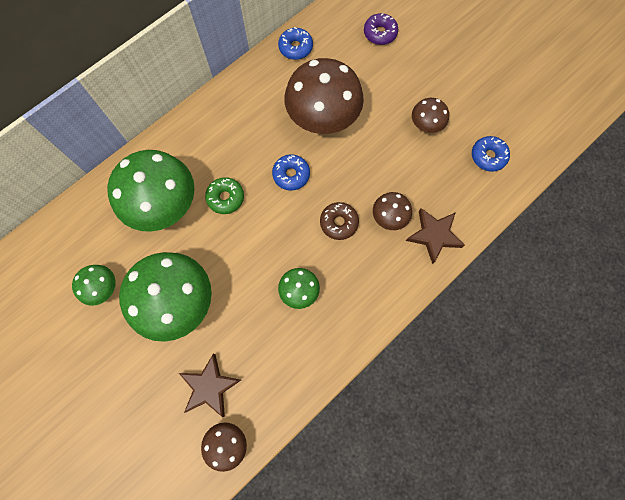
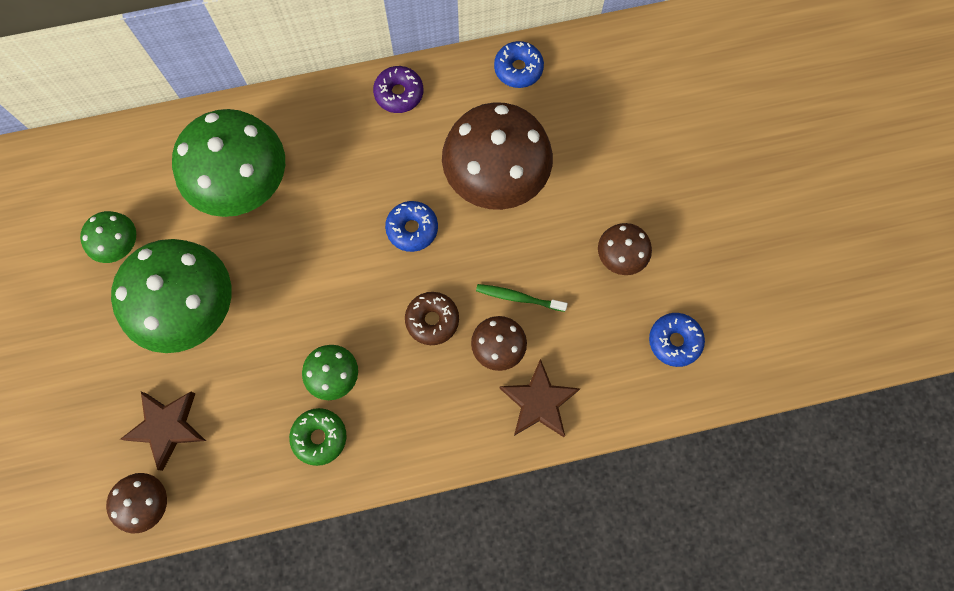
camera: 30 degrees right, 0 degrees up
(225, 198) = (318, 215): green donut -> green donut (319, 437)
(380, 33) = (638, 105): purple donut -> purple donut (399, 93)
(382, 181) = (518, 298): none -> green toothbrush

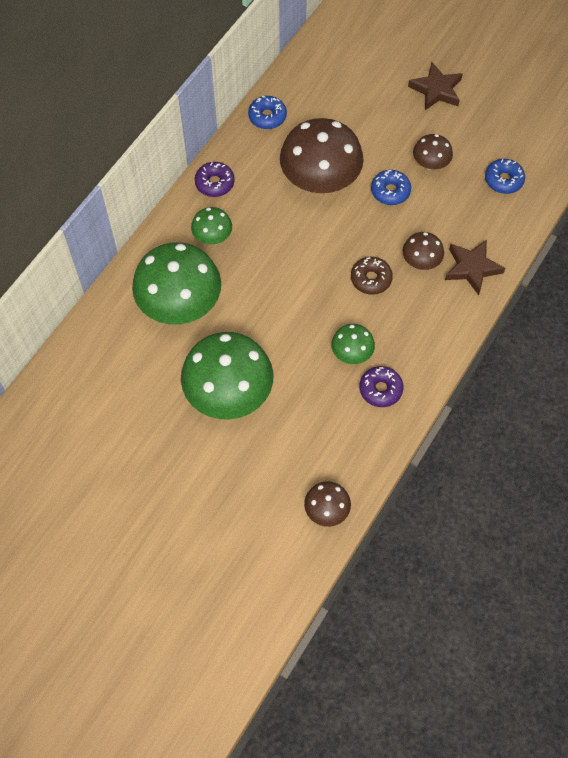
camera: 45 degrees left, 10 degrees down
(119, 245) = (144, 400): green mushroom -> green mushroom (212, 236)
(167, 427) = (290, 464): brown star -> brown star (436, 90)
(319, 437) = (380, 389): green donut -> purple donut
(412, 229) = (305, 244): blue donut -> blue donut (390, 191)
(518, 298) = (402, 228): green toothbrush -> none

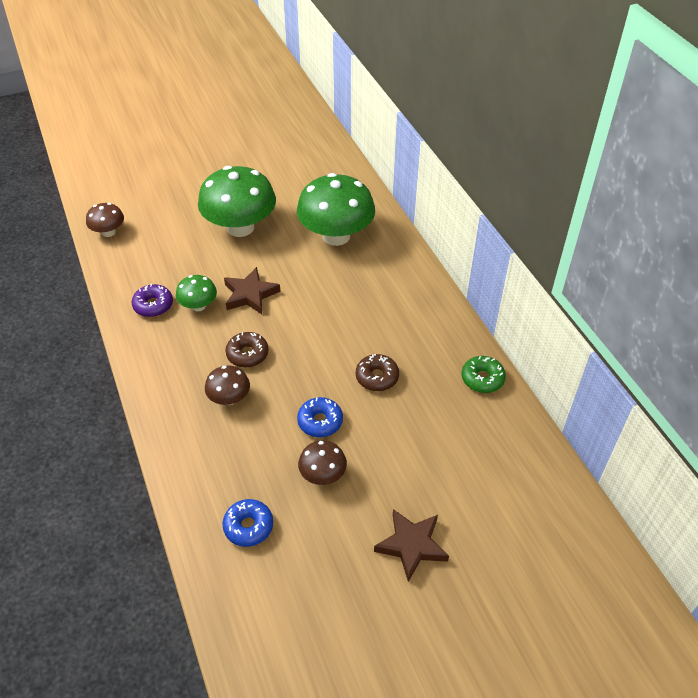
camera: 125 degrees right, 15 degrees down
(212, 236) = (380, 280): green mushroom -> none
(215, 183) = (433, 306): purple donut -> none
(267, 116) = (482, 379): blue donut -> green donut
(320, 180) = (377, 377): brown mushroom -> brown donut
(472, 268) = (186, 431): brown star -> brown star (250, 294)

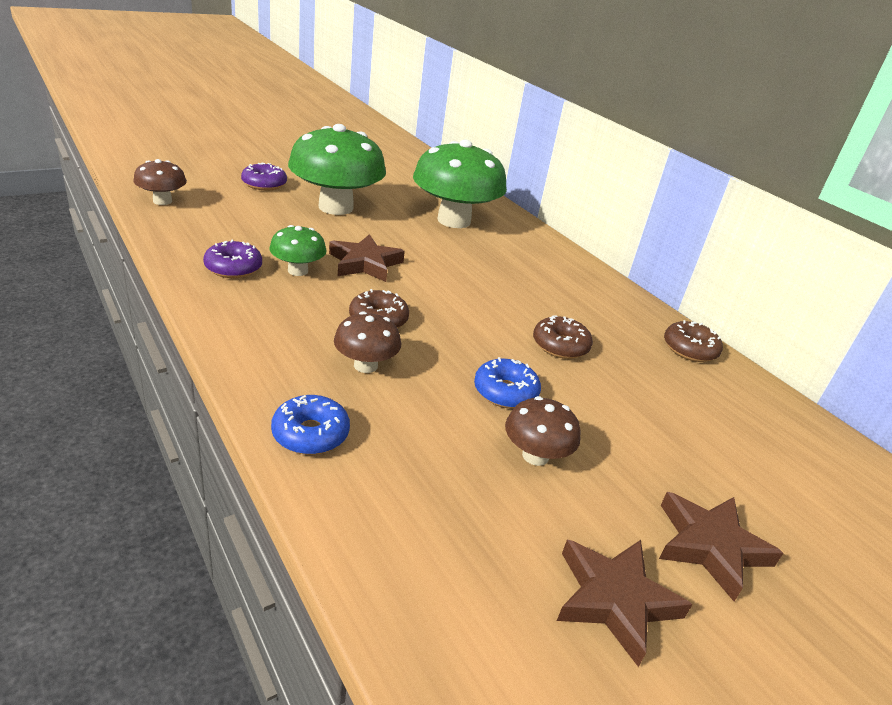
camera: 15 degrees left, 15 degrees down
(187, 202) = (264, 184): none -> purple donut
(248, 526) = (444, 531): blue donut -> blue donut (310, 434)
(334, 575) = (614, 600): none -> brown star
(482, 379) = (689, 349): green donut -> brown donut

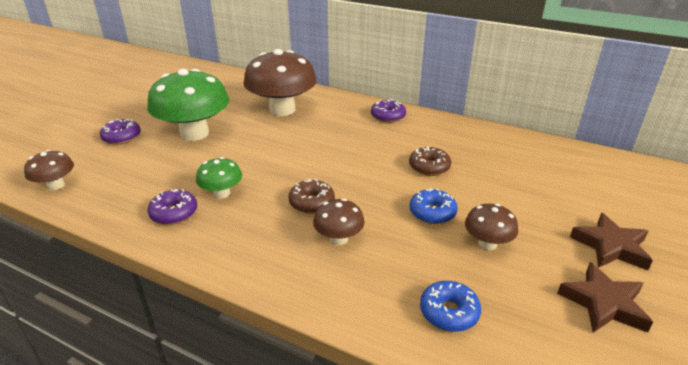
camera: 25 degrees left, 0 degrees up
(310, 434) = (357, 303): blue donut -> blue donut (449, 312)
(365, 263) = (260, 167): brown star -> none
(454, 220) = (282, 110): green mushroom -> brown mushroom
(572, 274) = (388, 116): none -> purple donut
(689, 349) = (492, 136): brown donut -> none

